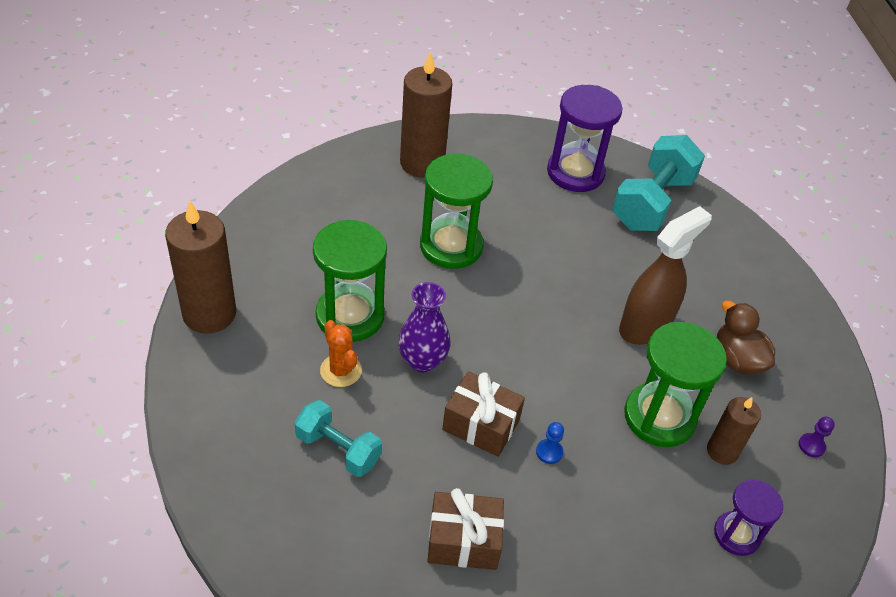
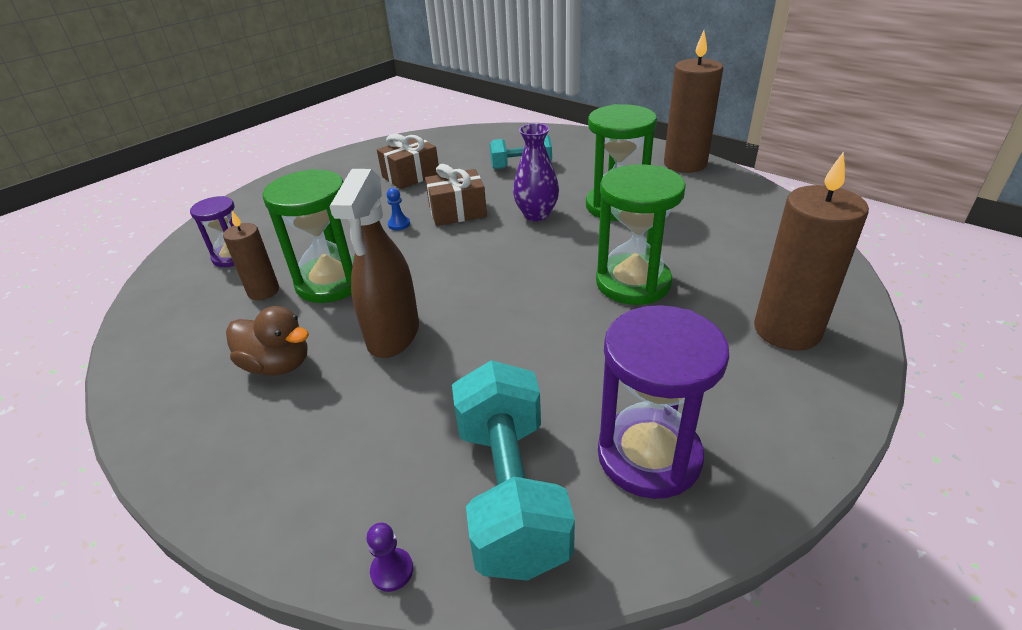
camera: 145 degrees right, 10 degrees down
(341, 370) = (574, 186): orange cactus -> none
(811, 446) = (174, 339): purple pawn -> purple pawn (392, 570)

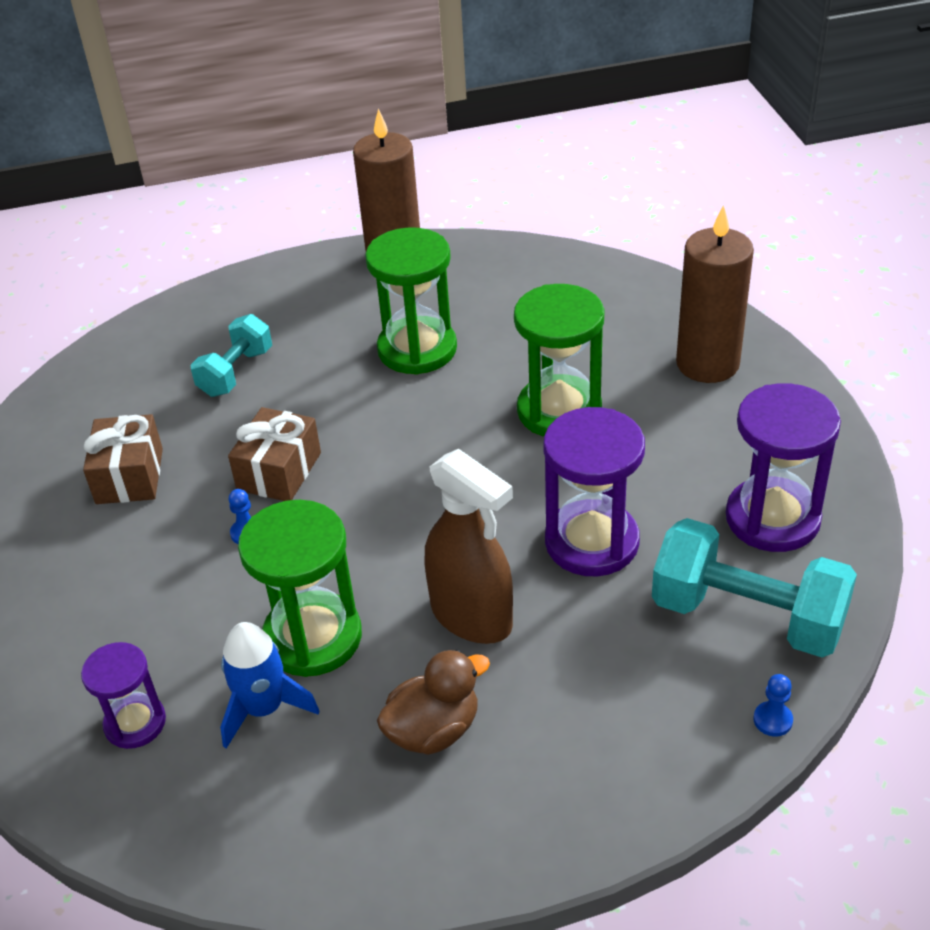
camera: 55 degrees left, 5 degrees up
(263, 291) = (264, 708): brown candle -> blue rocket
(392, 570) = (772, 720): purple pawn -> blue pawn
(514, 358) = (591, 542): none -> purple hourglass
(536, 215) = (364, 413): purple vase -> none

